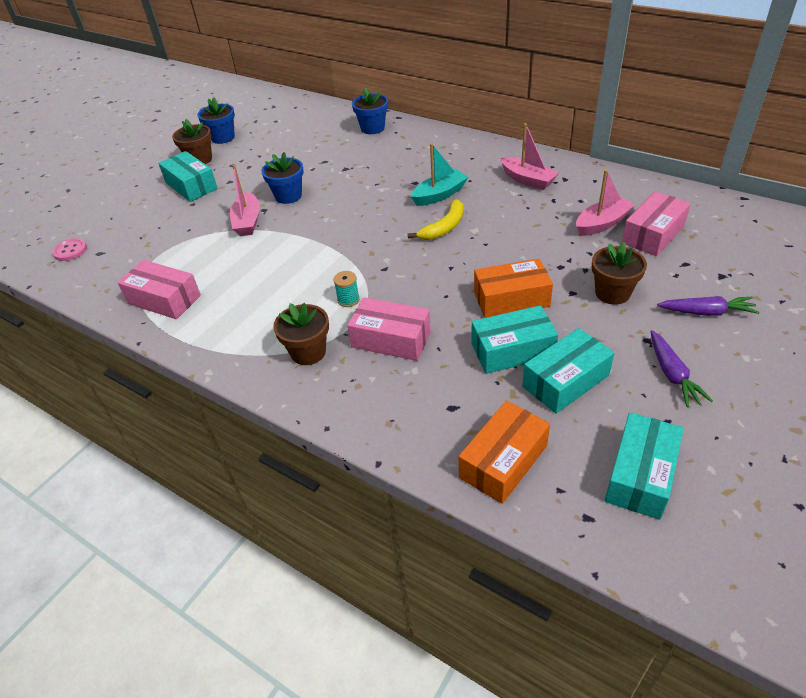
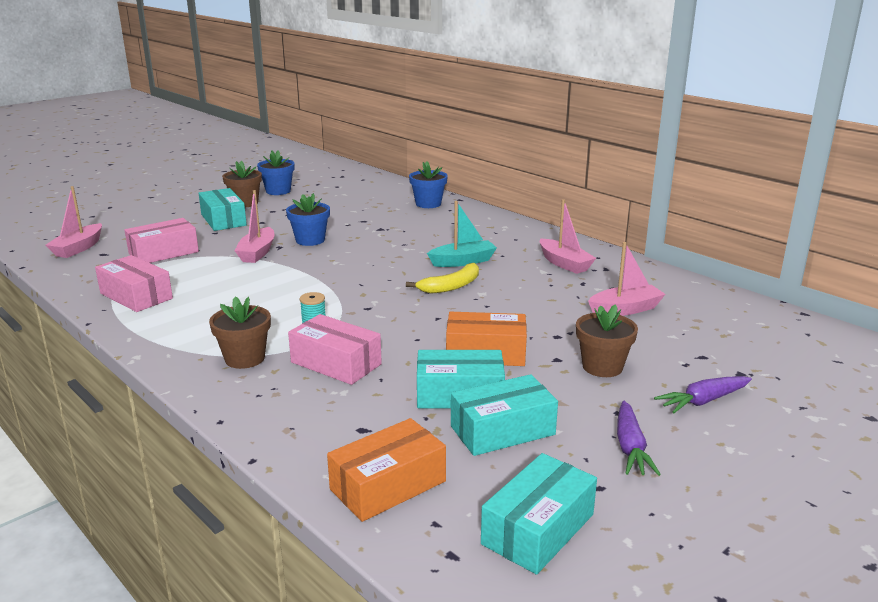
camera: 10 degrees right, 20 degrees down
(70, 251) = (78, 248): pink button -> pink boat
(653, 234) = (678, 327): pink box -> pink box (163, 253)
(706, 312) = (703, 401): purple carrot -> purple carrot turned 135 degrees clockwise

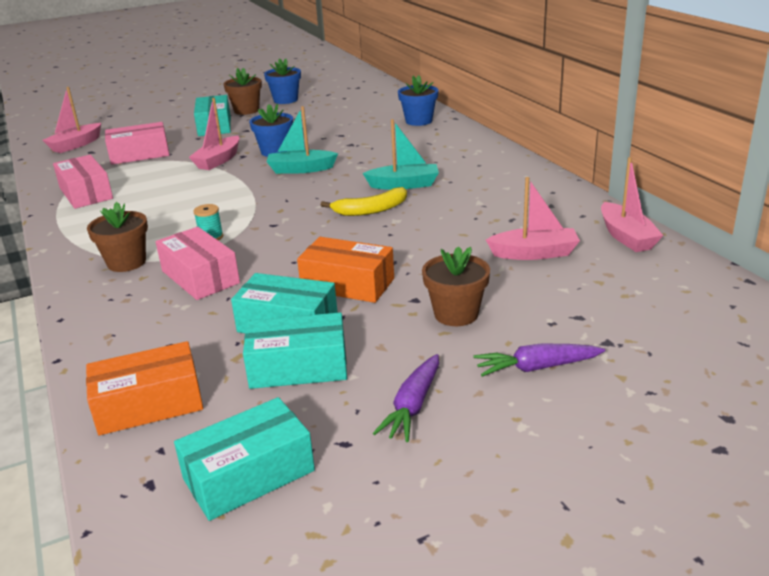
camera: 20 degrees right, 5 degrees up
(351, 255) = (301, 169): none -> turquoise boat
(564, 264) = (509, 196): pink boat -> pink boat (626, 237)

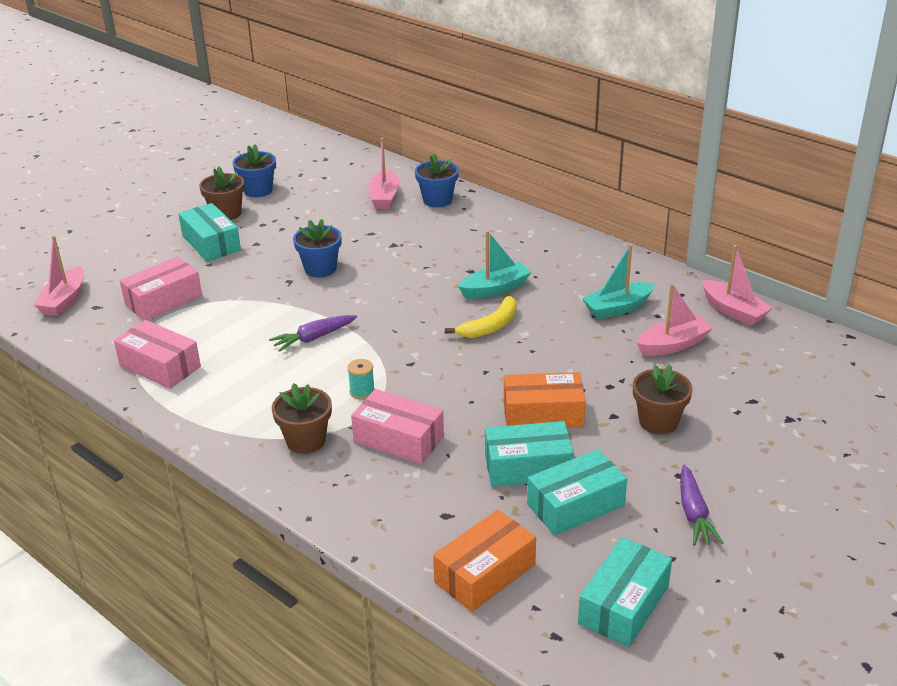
camera: 25 degrees left, 5 degrees up
(218, 160) = (268, 292): pink boat -> pink boat (384, 197)
(301, 169) = (372, 288): turquoise boat -> turquoise boat (617, 308)
(537, 368) = (756, 455): purple carrot -> purple carrot (314, 338)

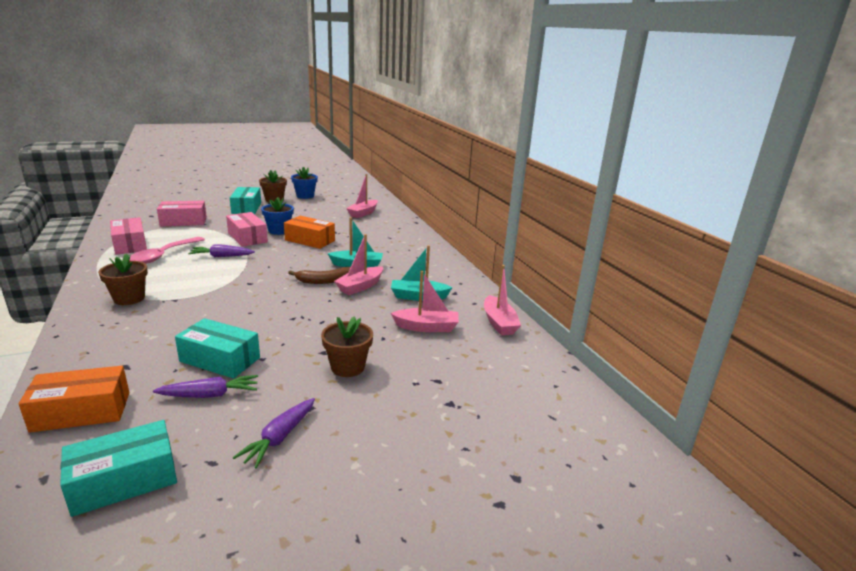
camera: 25 degrees right, 10 degrees down
(64, 300) = (143, 210): pink boat -> pink boat (360, 286)
(236, 365) = (163, 255): none -> pink spoon
(362, 392) = (200, 287): turquoise spool -> none
(398, 439) = (176, 316): pink box -> pink box (247, 237)
(437, 200) = (389, 221): blue flower pot -> none
(490, 326) = (324, 281): yellow banana -> brown banana
(543, 414) = (280, 334): orange box -> orange box (310, 240)
(575, 505) = (210, 395): turquoise box -> purple carrot

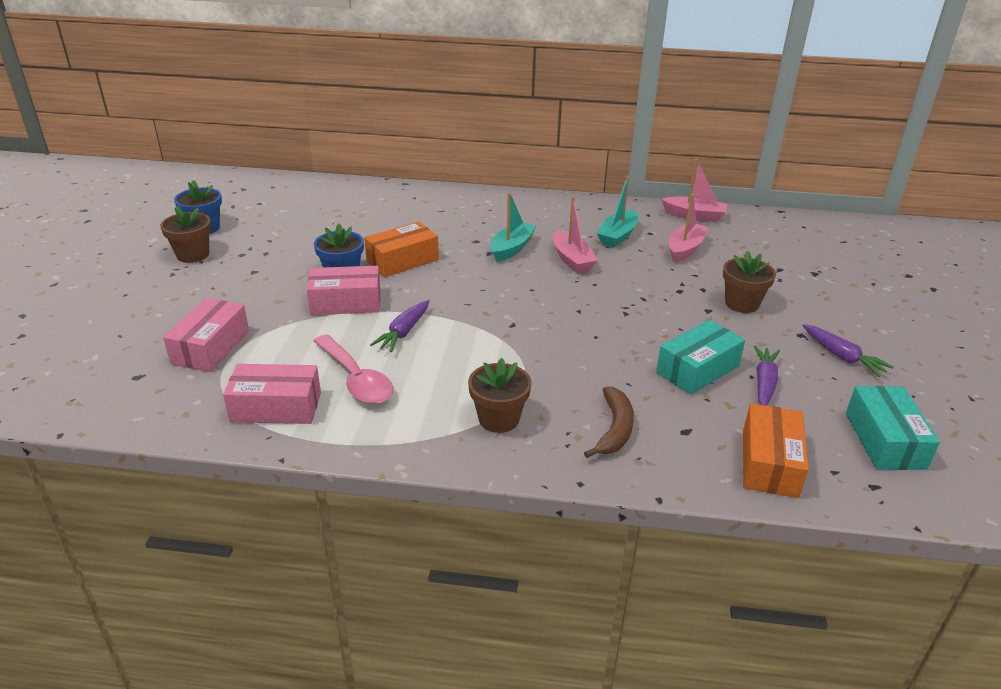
camera: 60 degrees left, 10 degrees up
(246, 208) = (206, 283): turquoise box -> none
(324, 281) = (541, 276): brown banana -> brown banana (614, 429)
(363, 213) = (335, 205): pink boat -> none

